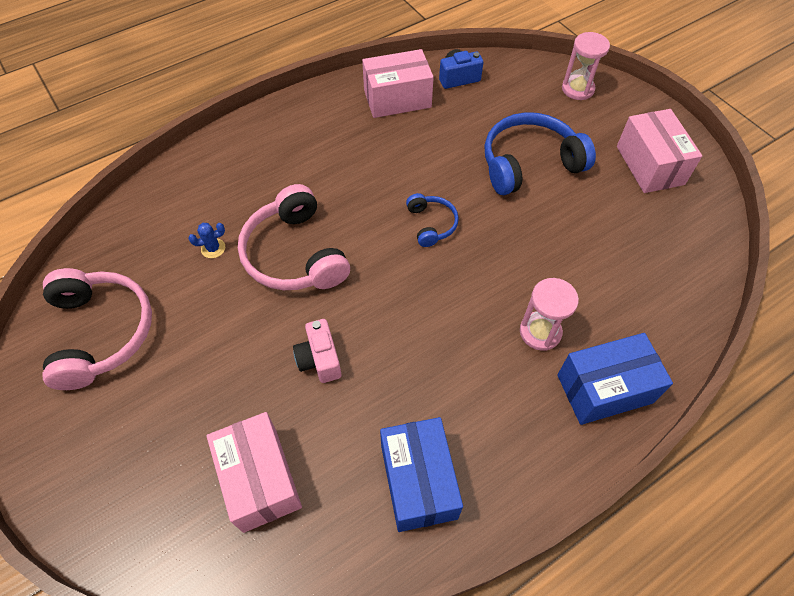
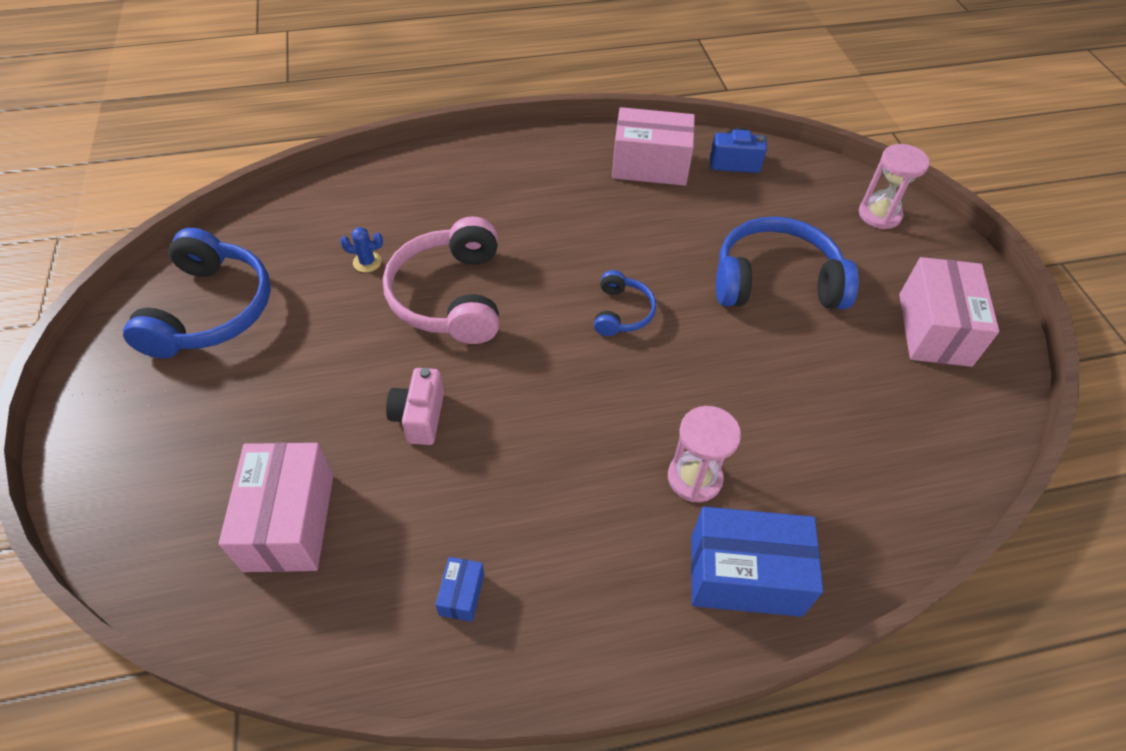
camera: 20 degrees right, 5 degrees down
(101, 332) = (211, 310): pink headphones -> blue headphones
(418, 481) = (462, 594): blue box -> blue box, size x0.45

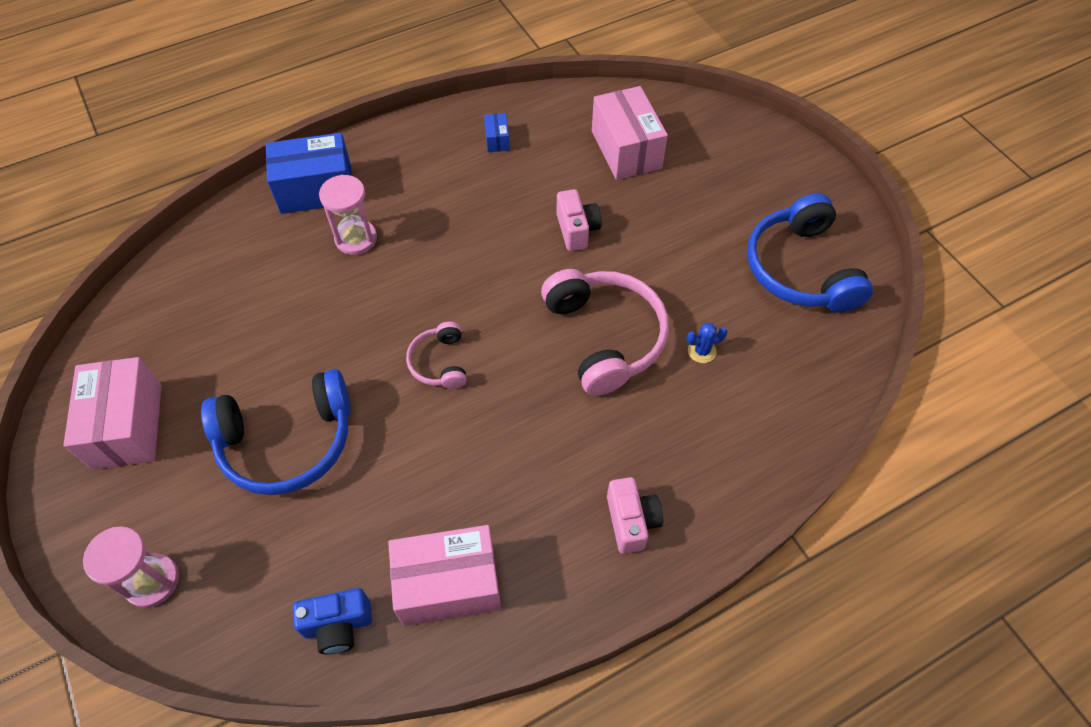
camera: 165 degrees right, 5 degrees up
(500, 168) = (631, 521): none -> pink camera
(622, 312) = (439, 362): blue headphones -> pink headphones

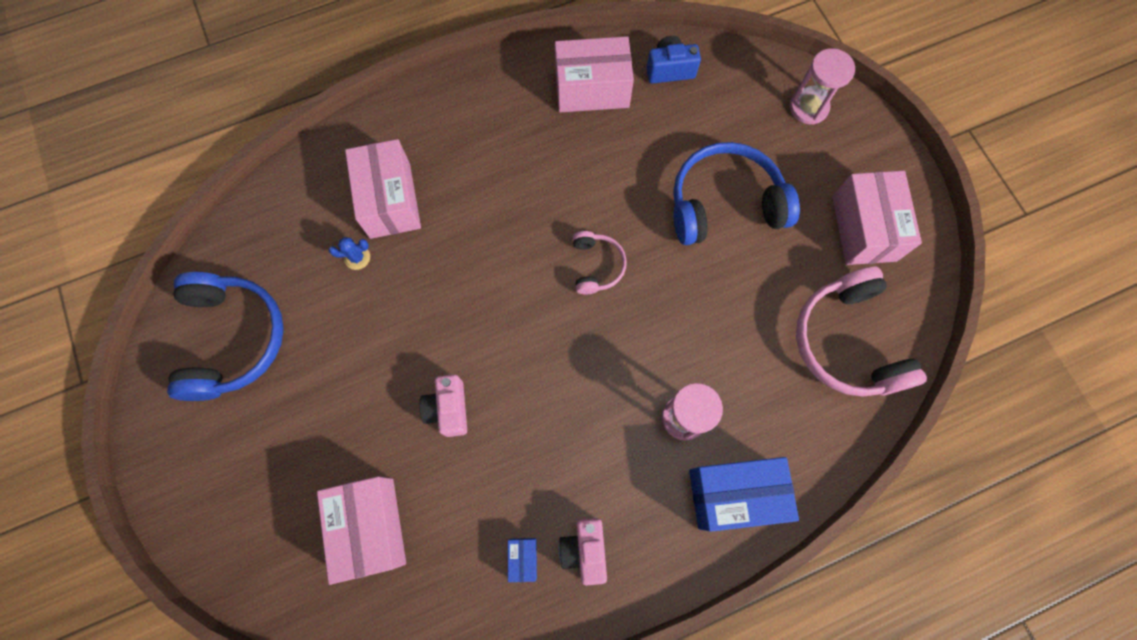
camera: 175 degrees left, 15 degrees up
(605, 337) = (442, 279): pink headphones -> pink headphones (847, 342)
(631, 521) = (451, 120): pink camera -> pink camera (584, 549)
(683, 414) = (390, 200): none -> pink box

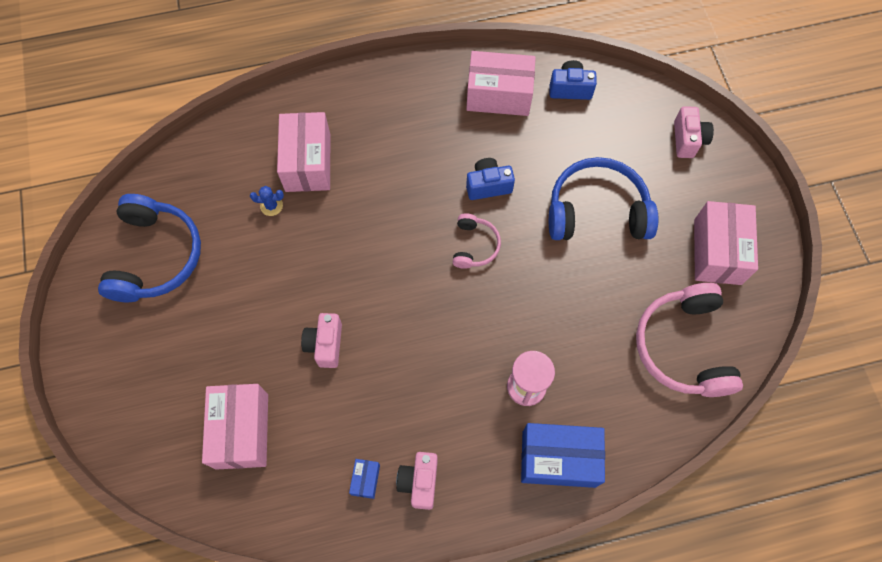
camera: 10 degrees right, 5 degrees down
(599, 194) = (488, 185): none -> blue camera
(808, 107) = (688, 140): pink hourglass -> pink camera

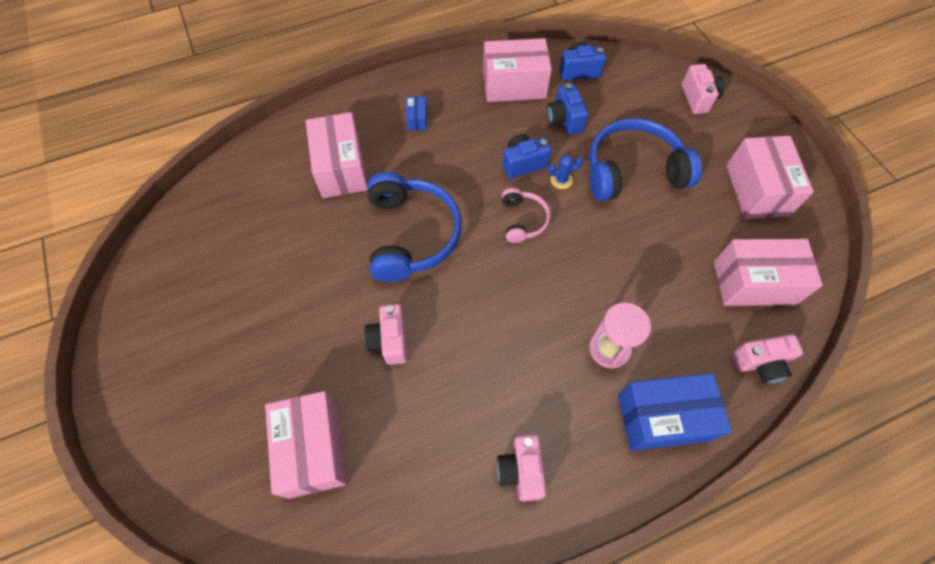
camera: 10 degrees left, 5 degrees down
(156, 256) = (195, 280): blue headphones -> blue headphones (411, 234)
(271, 206) = (310, 213): blue cactus -> blue cactus (561, 180)
(365, 480) = (461, 479): blue box -> blue box (417, 119)
(541, 143) = (564, 120): none -> blue camera
(664, 425) = (760, 363): none -> pink camera
(683, 347) = (753, 283): pink headphones -> pink box

